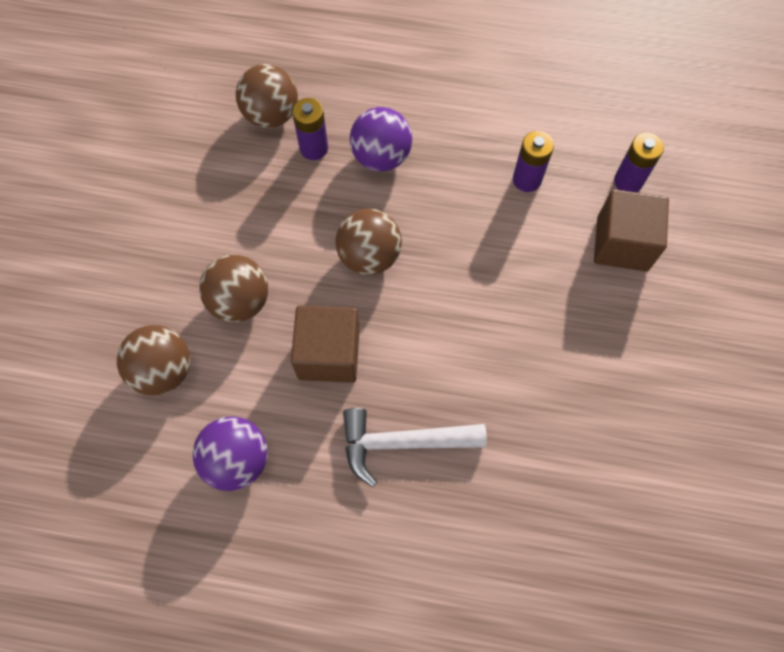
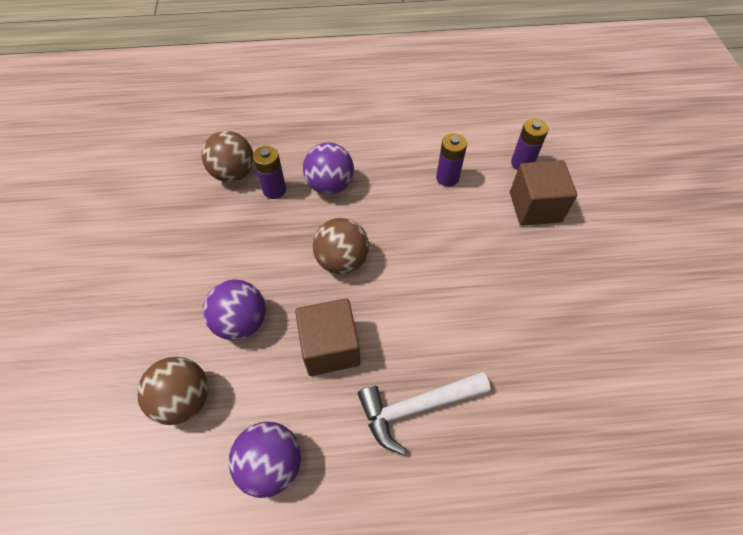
camera: 15 degrees left, 10 degrees down
(240, 301) = (241, 322): brown ball -> purple ball

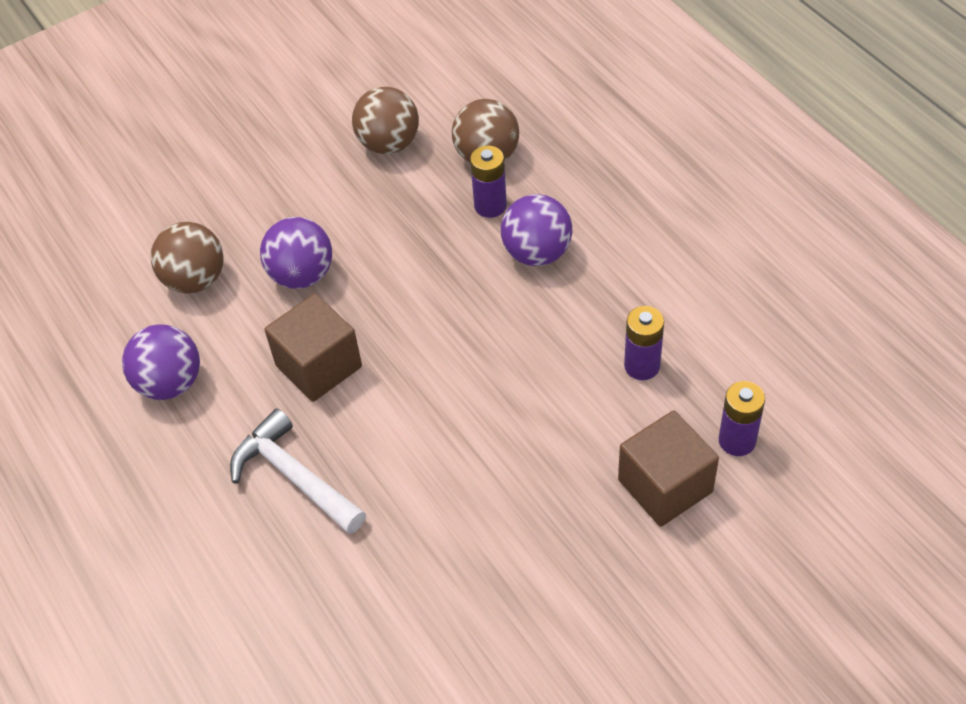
camera: 65 degrees right, 5 degrees down
(342, 260) = (435, 320): brown ball -> brown ball (389, 143)

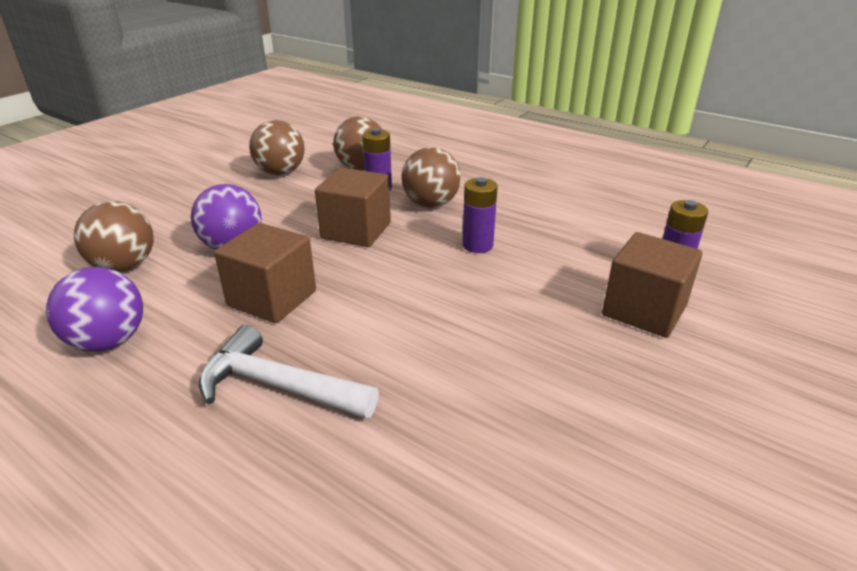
camera: 25 degrees left, 20 degrees down
(434, 281) = (356, 230): none -> brown cube
(537, 253) = (431, 204): purple ball -> brown ball
(642, 366) = (559, 245): purple battery -> purple battery (477, 245)

